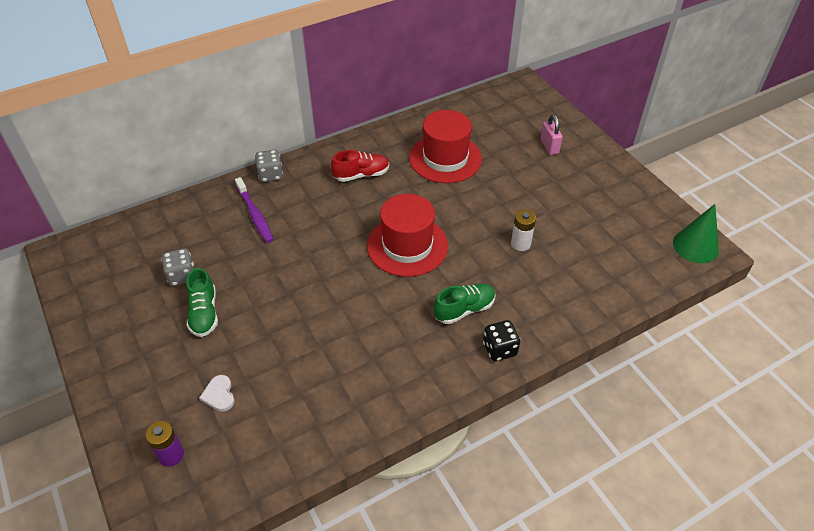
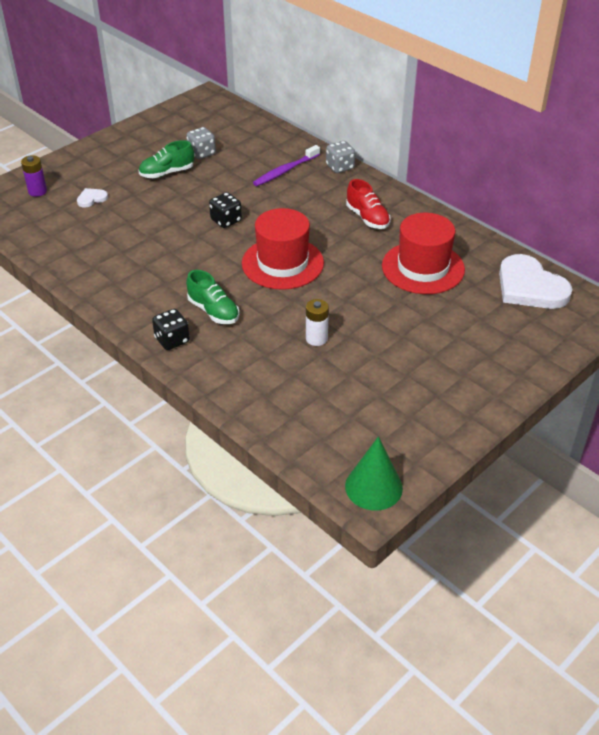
camera: 75 degrees right, 5 degrees down
(320, 276) = (226, 220): none -> black dice
(488, 109) = (530, 287): none -> white heart
(549, 146) = (490, 344): pink padlock -> none

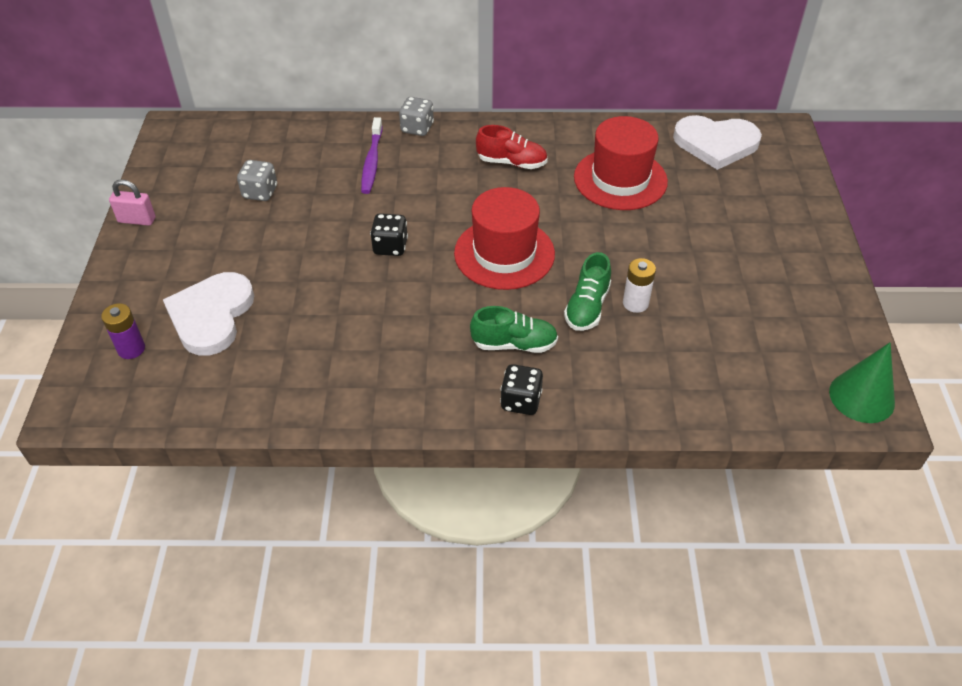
camera: 45 degrees left, 5 degrees up
(91, 199) = (211, 315): white heart -> white heart, size x2.27
(124, 133) = (137, 220): none -> pink padlock
(167, 173) = (254, 235): green shoe -> green shoe (587, 307)

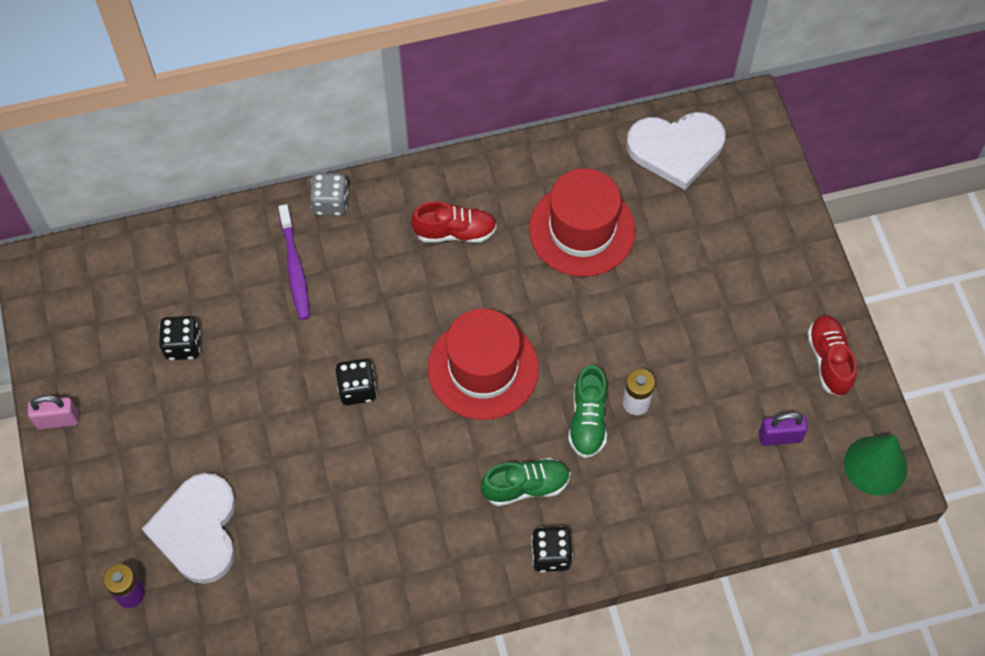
camera: 15 degrees left, 15 degrees up
(260, 192) = (183, 346): grey dice -> black dice
(768, 355) = (779, 437): none -> purple padlock
(827, 307) = (829, 360): none -> red shoe

